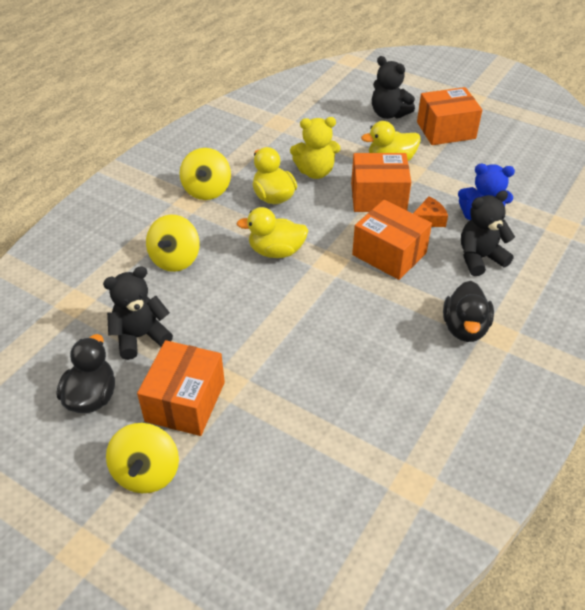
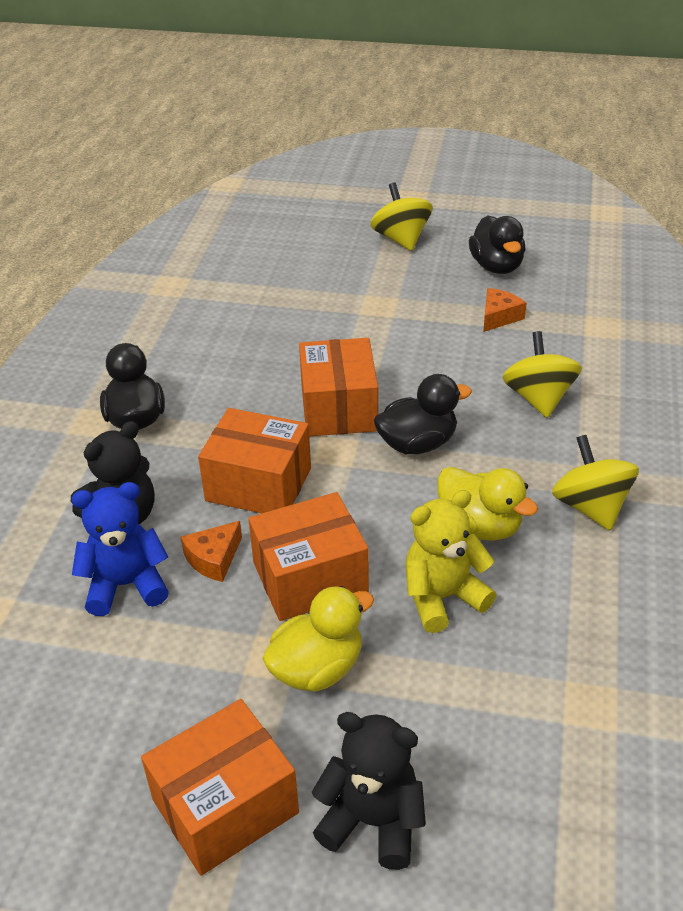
camera: 160 degrees right, 5 degrees down
(140, 336) = (499, 317): black teddy bear -> orange cheese
(185, 401) = (407, 284): orange box -> orange box (339, 408)
(276, 251) = (417, 444): yellow duck -> black duck

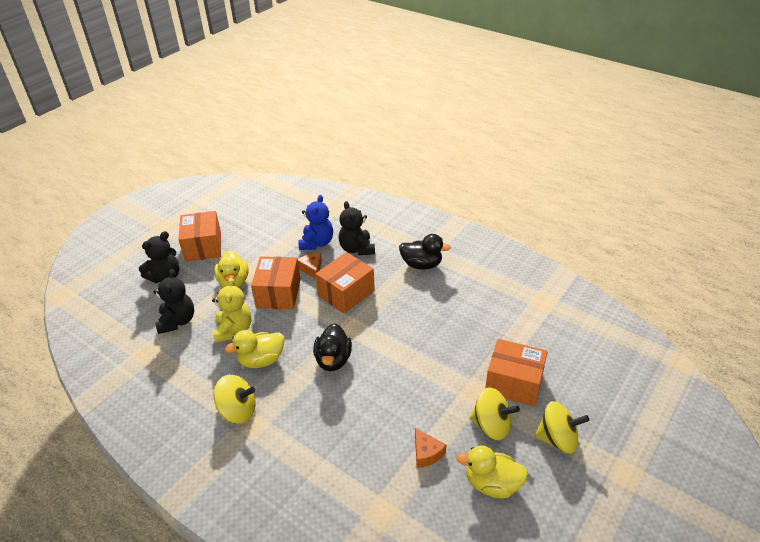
camera: 115 degrees right, 0 degrees up
(339, 408) = (382, 338): orange box -> orange box (513, 383)
(482, 704) = (177, 321): none -> black teddy bear
(496, 266) = (492, 484): black duck -> yellow duck
(538, 398) = (333, 432): yellow spinning top -> yellow spinning top (491, 425)

